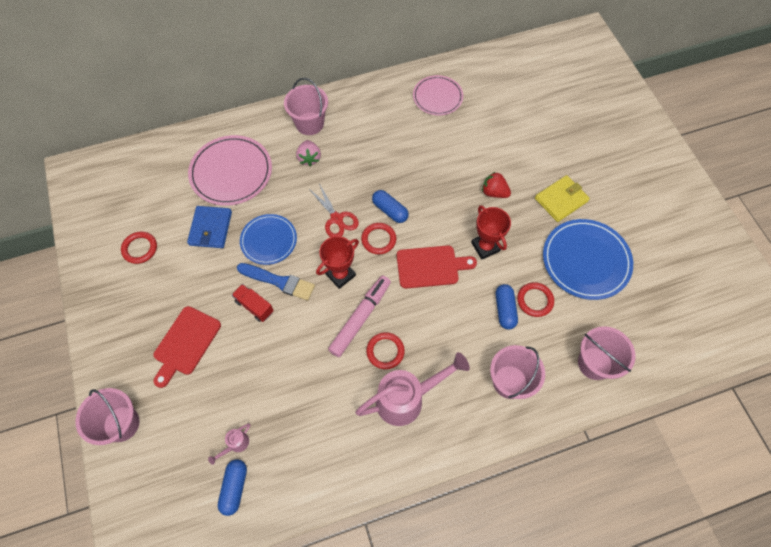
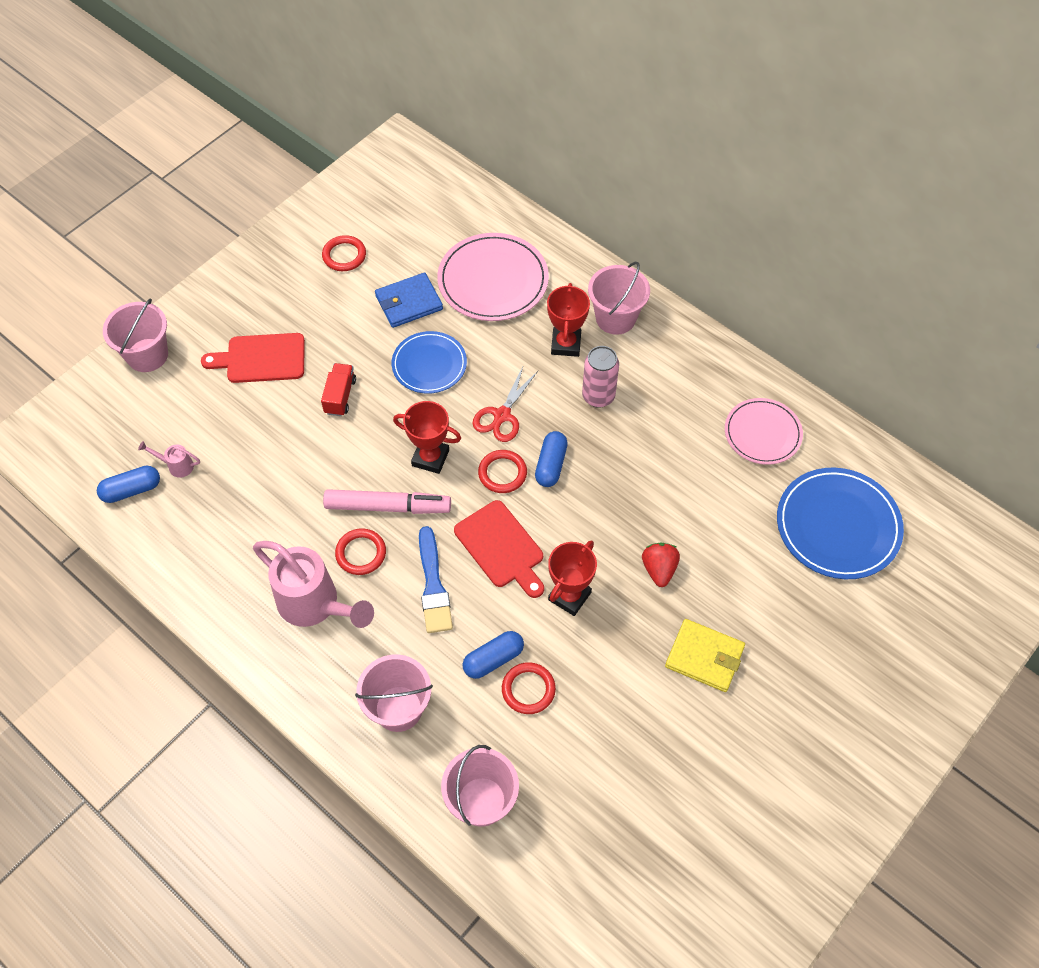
camera: 60 degrees right, 5 degrees down
(279, 281) = (384, 402): blue brush -> blue brush (433, 585)
(309, 158) = (566, 344): pink strawberry -> red trophy
(358, 161) = (598, 396): none -> pink can
(586, 260) = (628, 728): blue plate -> blue plate (838, 526)

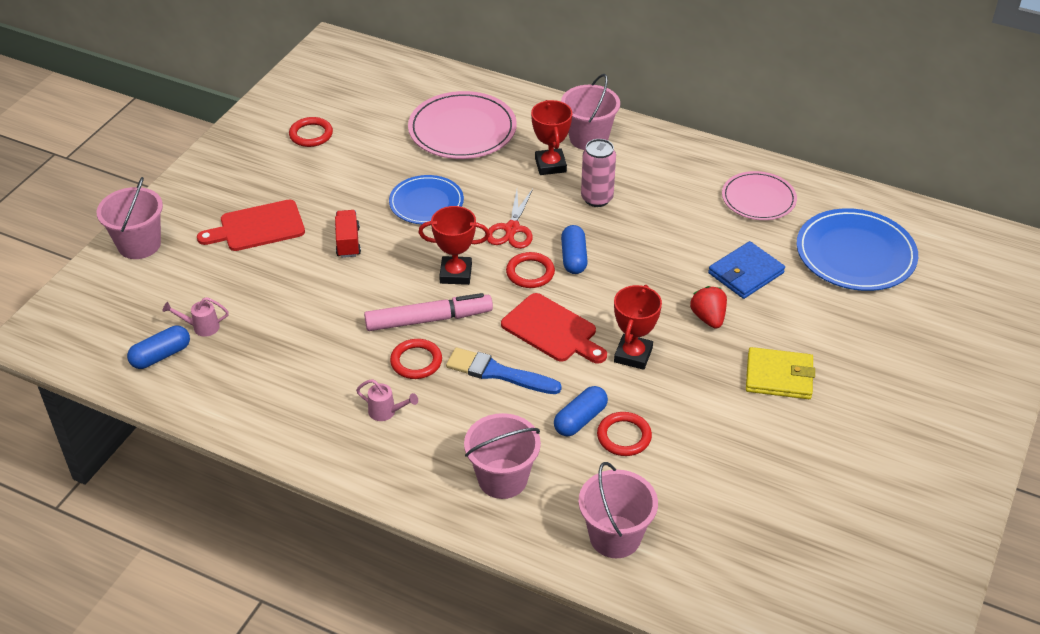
camera: 15 degrees left, 15 degrees down
(316, 605) = (386, 412): pink watering can -> pink watering can, size x0.43
(409, 302) = (388, 159): blue wallet -> blue wallet (746, 273)
(433, 585) = (498, 373): blue brush -> blue brush turned 135 degrees clockwise

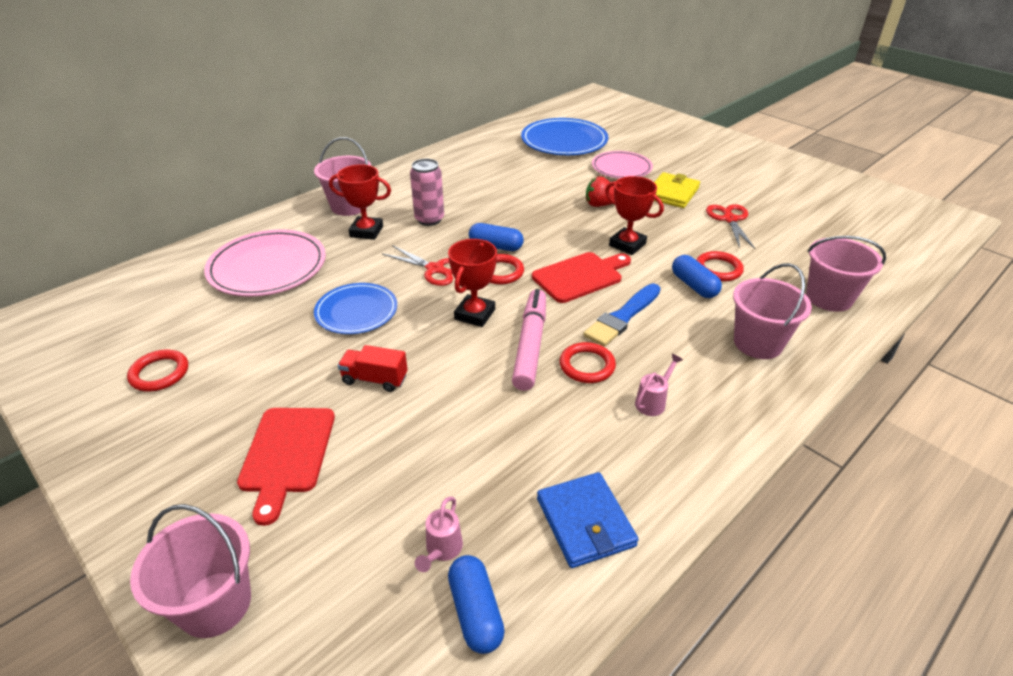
camera: 70 degrees left, 5 degrees down
(744, 437) = (730, 219): none -> red scissors
(746, 273) = (560, 180): blue wallet -> blue wallet (585, 522)
(758, 199) = (484, 158): pink plate -> pink plate (621, 168)

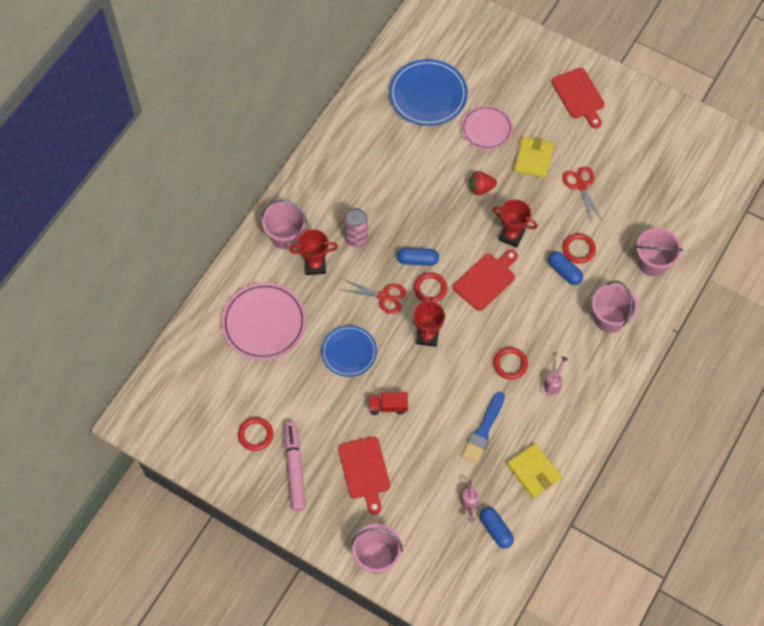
camera: 15 degrees left, 25 degrees up
(530, 345) = (471, 355): pink marker -> pink marker (294, 468)
(585, 522) = (533, 471): blue wallet -> yellow wallet
(622, 317) = (523, 315): blue brush -> blue brush (483, 431)
(736, 161) = (579, 96): none -> red cutting board

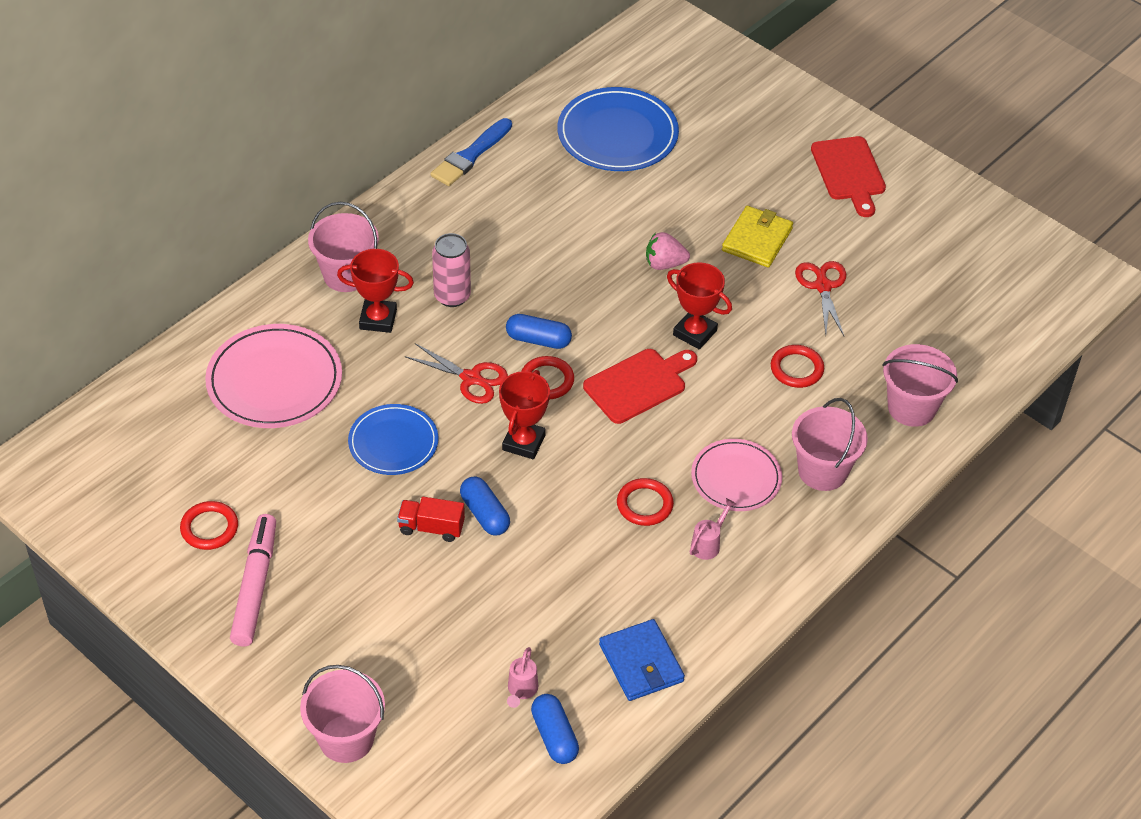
camera: 10 degrees right, 15 degrees down
(365, 471) = (366, 610): red cutting board -> none
(481, 188) = (664, 264): red strawberry -> pink strawberry
(483, 431) = (575, 589): blue brush -> blue brush (470, 155)
(486, 129) = (694, 190): pink plate -> pink plate (736, 478)
(533, 471) = (641, 663): yellow wallet -> blue wallet
(564, 272) = (766, 395): blue capsule -> blue capsule (484, 514)

